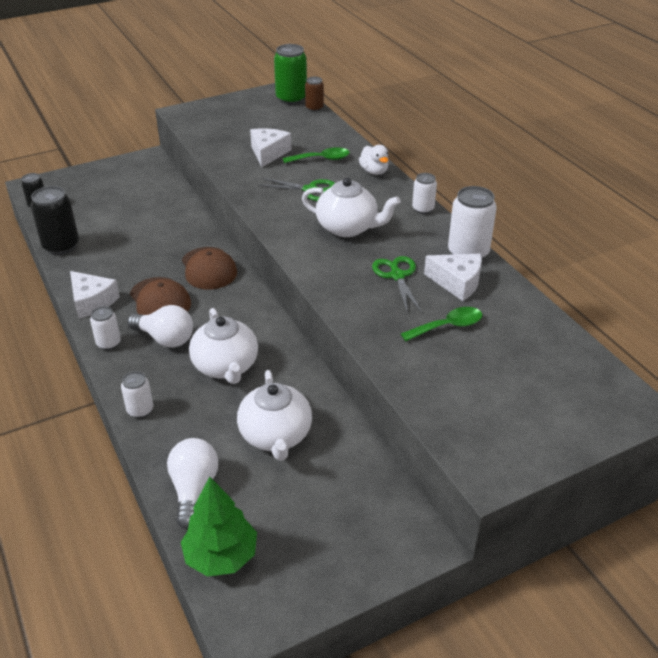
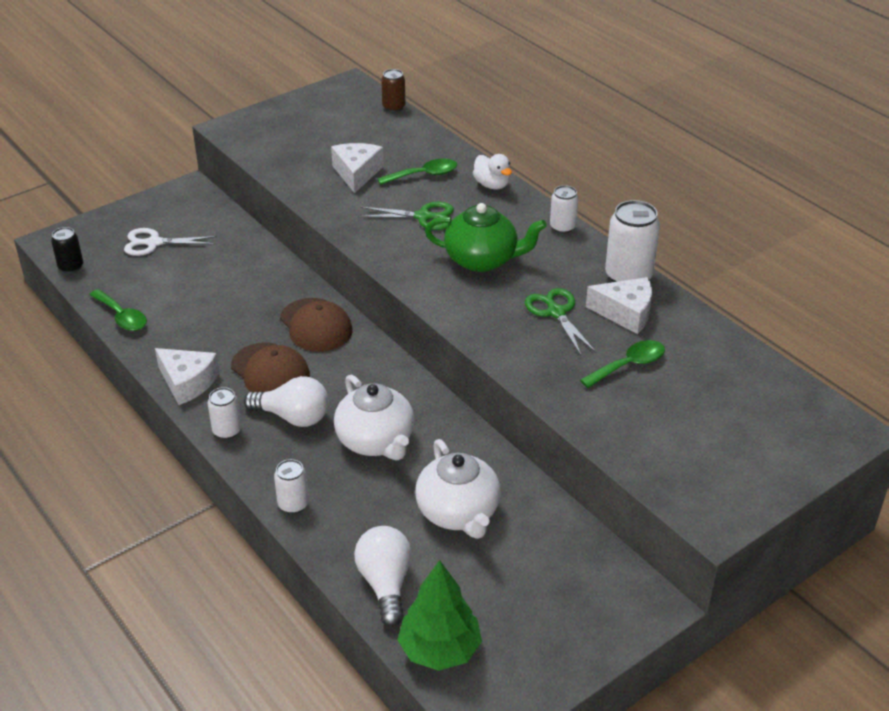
camera: 10 degrees left, 0 degrees up
(61, 246) = (122, 317): black can -> green spoon
(106, 194) = (154, 243): none -> white scissors
(291, 99) = (361, 97): green can -> none
(348, 228) = (482, 260): white teapot -> green teapot

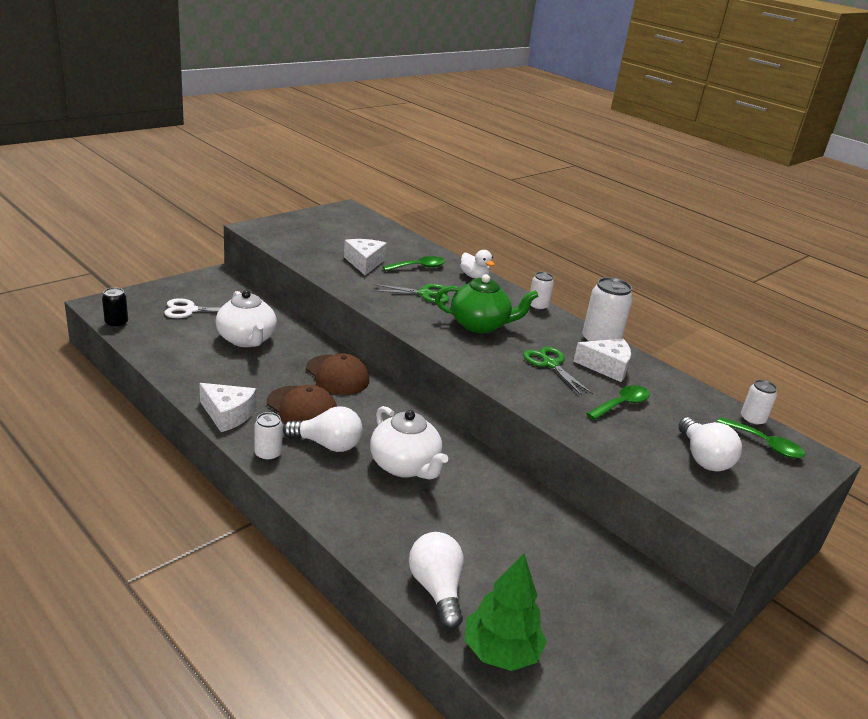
camera: 10 degrees left, 10 degrees down
(122, 317) = (164, 362): green spoon -> green spoon (765, 444)
(293, 504) = (337, 517): white can -> white can (752, 420)
(394, 107) = (385, 224): brown can -> none
(458, 513) = (491, 526): white teapot -> white teapot (247, 340)
(705, 434) = (703, 458): none -> white light bulb

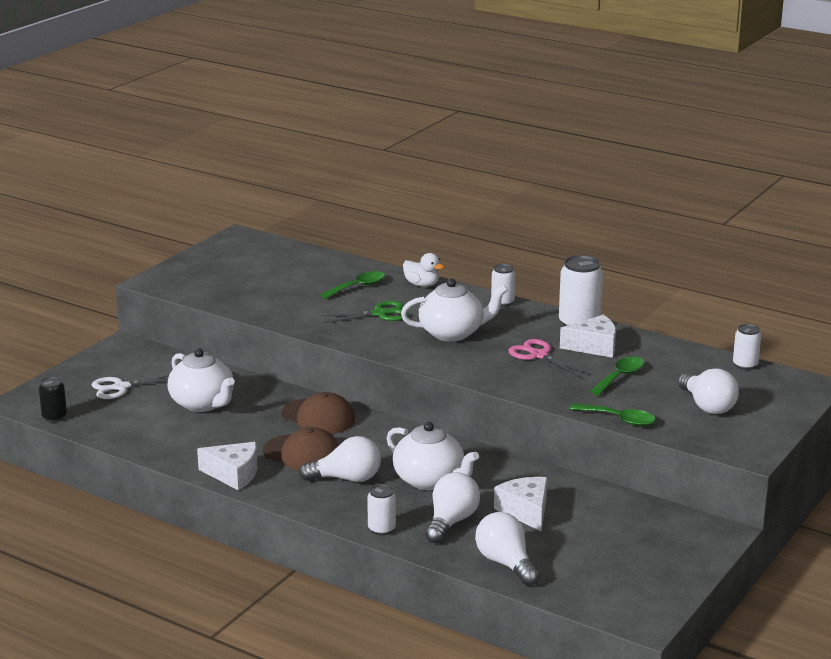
camera: 10 degrees left, 5 degrees down
(268, 454) = (296, 498): white can -> white can (382, 529)
(364, 263) = (297, 295): white cheese -> white cheese (526, 511)
(403, 520) = (451, 522): none -> white light bulb
(480, 325) = (452, 333): green teapot -> white teapot
(501, 652) = (578, 592): green tree -> none
(550, 364) = (539, 355): green scissors -> pink scissors
(765, 444) = (761, 383): green spoon -> green spoon (619, 419)

